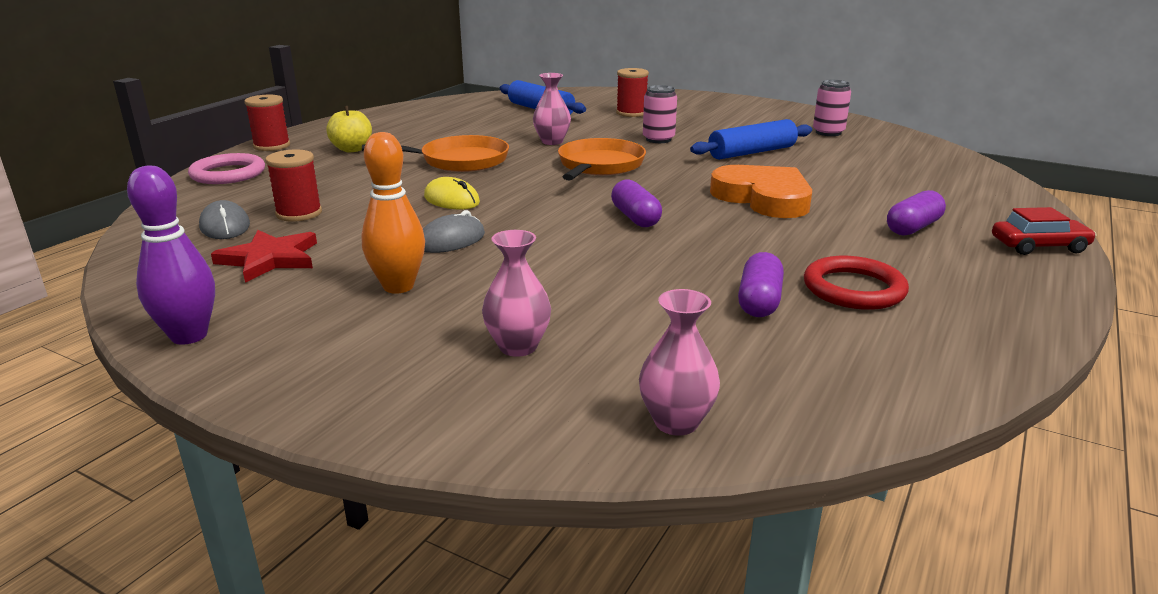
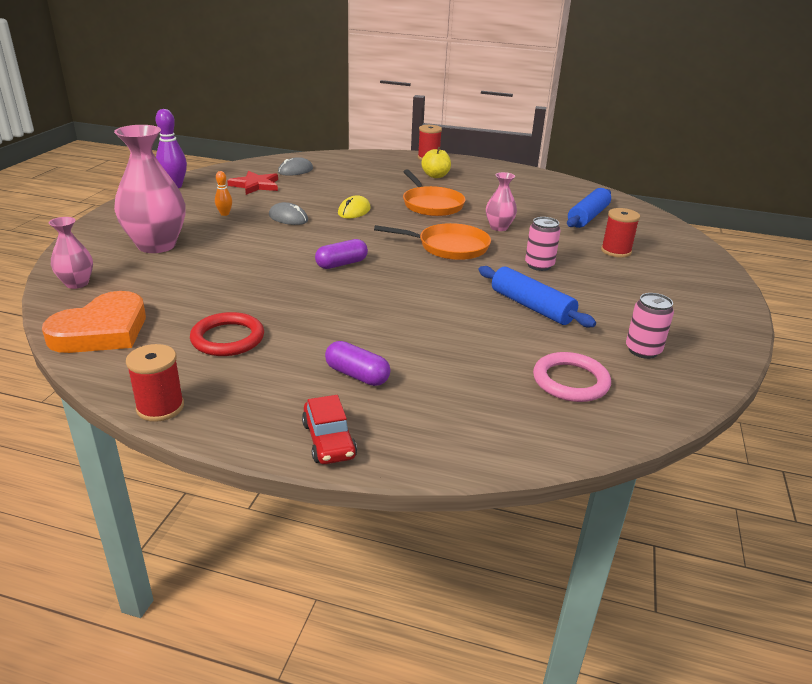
camera: 75 degrees right, 5 degrees up
(228, 174) = (373, 158): pink ring -> pink ring (570, 381)
(299, 213) = (318, 181): red spool -> red spool (160, 407)
(398, 286) = (224, 214): orange bowling pin -> orange bowling pin, size x0.54
(518, 346) = (156, 245): pink vase -> pink vase, size x1.92
(759, 301) = (207, 305): purple capsule -> none
(763, 198) = (404, 310): orange heart -> orange heart (102, 331)

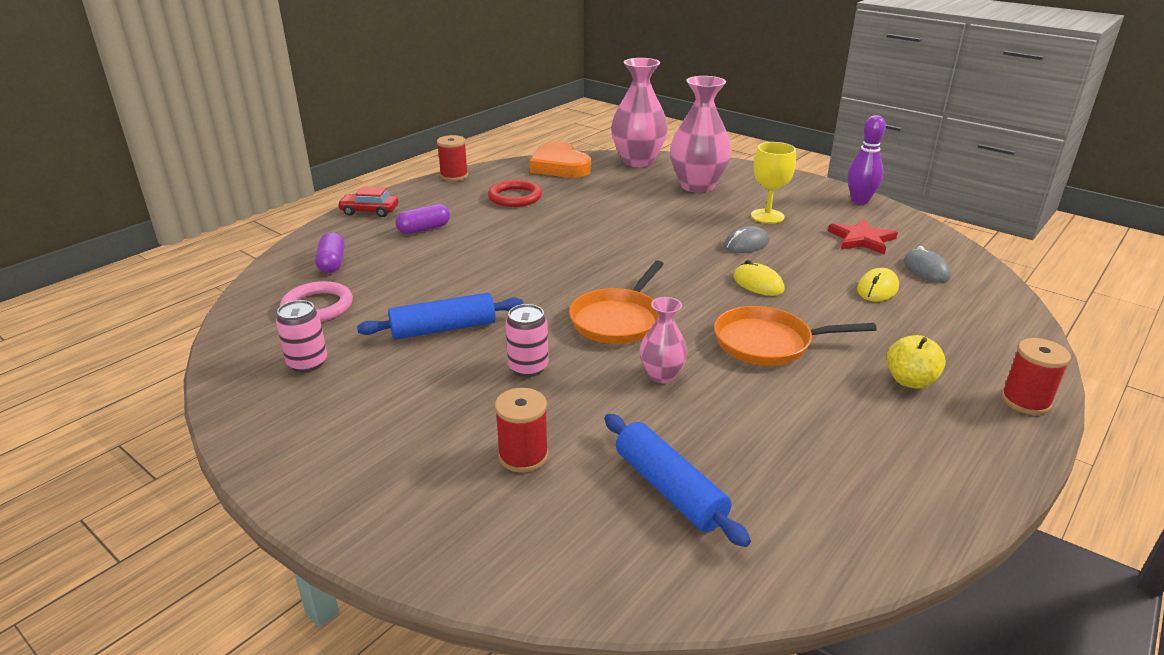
camera: 115 degrees right, 0 degrees up
(77, 283) = (638, 161): pink vase -> pink vase, size x1.92
(224, 214) = (767, 216): orange bowling pin -> yellow goblet
(333, 181) = (877, 288): none -> yellow mouse
(341, 264) = (611, 253): purple capsule -> purple capsule (332, 263)

